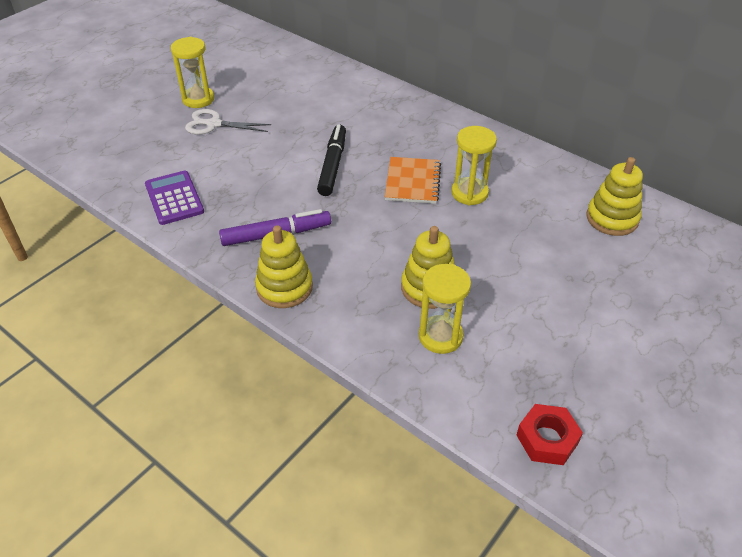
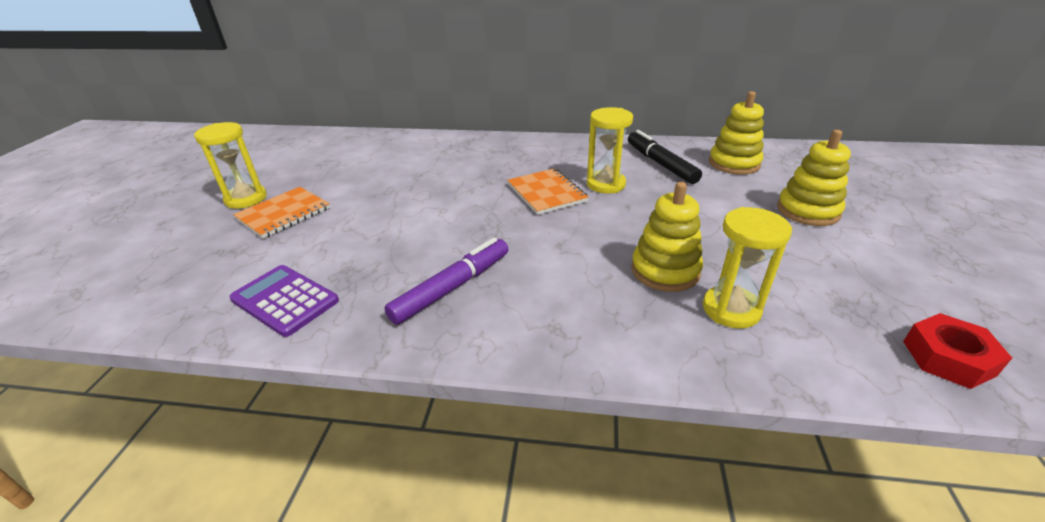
camera: 30 degrees left, 10 degrees down
(214, 124) = (283, 214): white scissors -> orange notebook
(284, 287) = (516, 338): yellow stacking toy -> yellow stacking toy (808, 211)
(333, 165) = (454, 206): black marker -> black marker (660, 164)

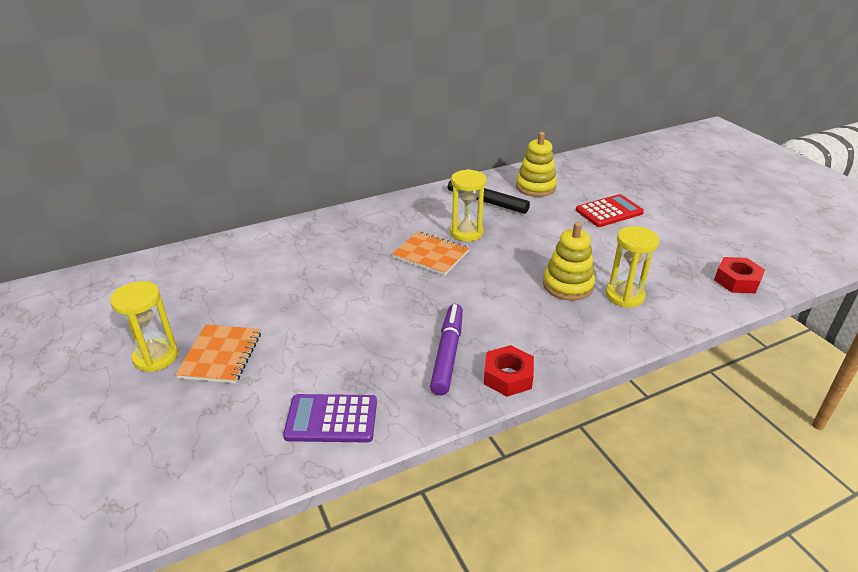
camera: 35 degrees left, 0 degrees up
(484, 338) = (508, 376): none -> red nut
(808, 211) = (609, 212): yellow stacking toy -> red calculator

